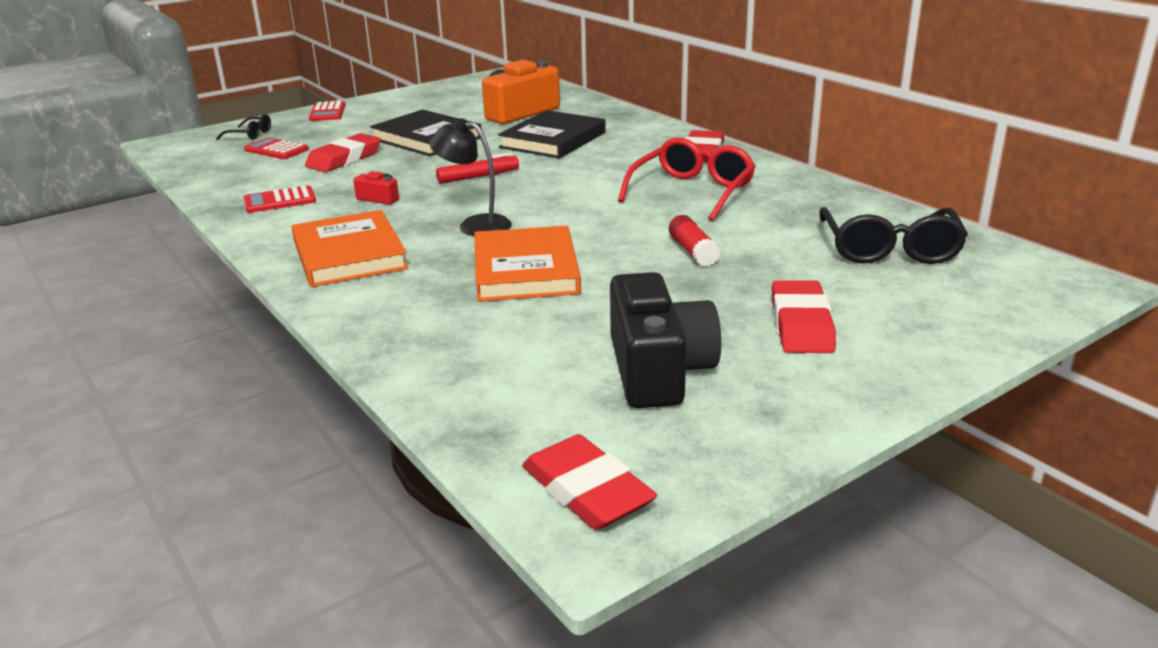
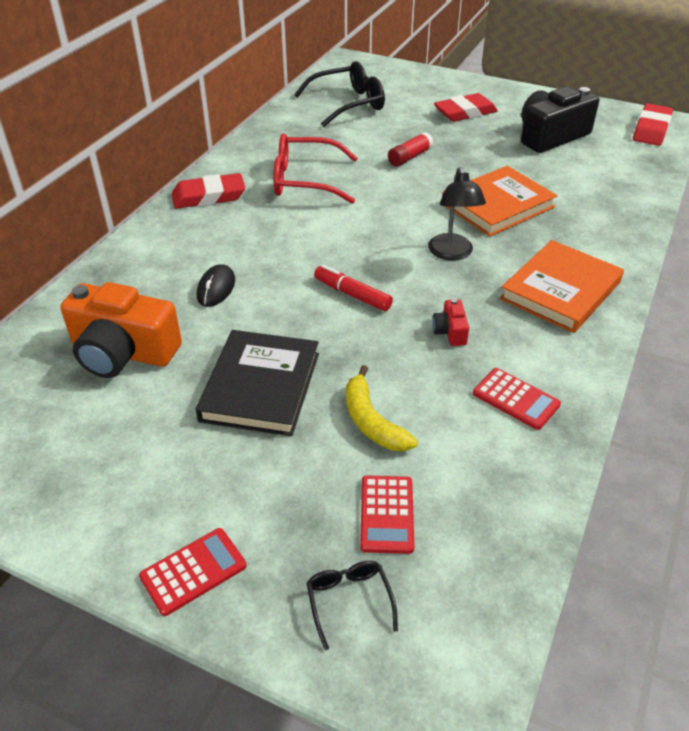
camera: 120 degrees left, 15 degrees up
(344, 159) = (372, 421): red eraser -> yellow banana
(553, 140) = (216, 288): black book -> black mouse

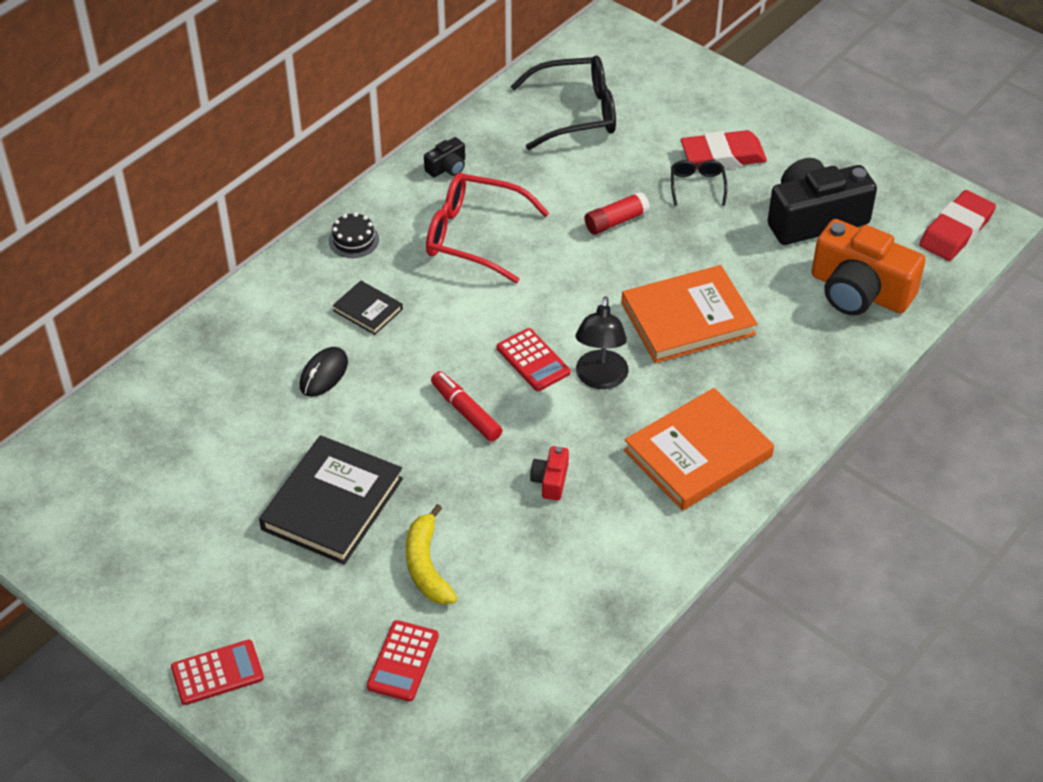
camera: 15 degrees right, 5 degrees up
(123, 352) = (209, 435): orange camera -> orange camera (859, 291)
(209, 196) = (353, 240): red eraser -> black cake
(238, 239) = (368, 310): none -> black book
(266, 144) = (447, 167): none -> black camera
(349, 601) = (340, 729): black glasses -> black glasses (697, 186)
(515, 399) = (580, 573): red calculator -> red calculator (533, 360)

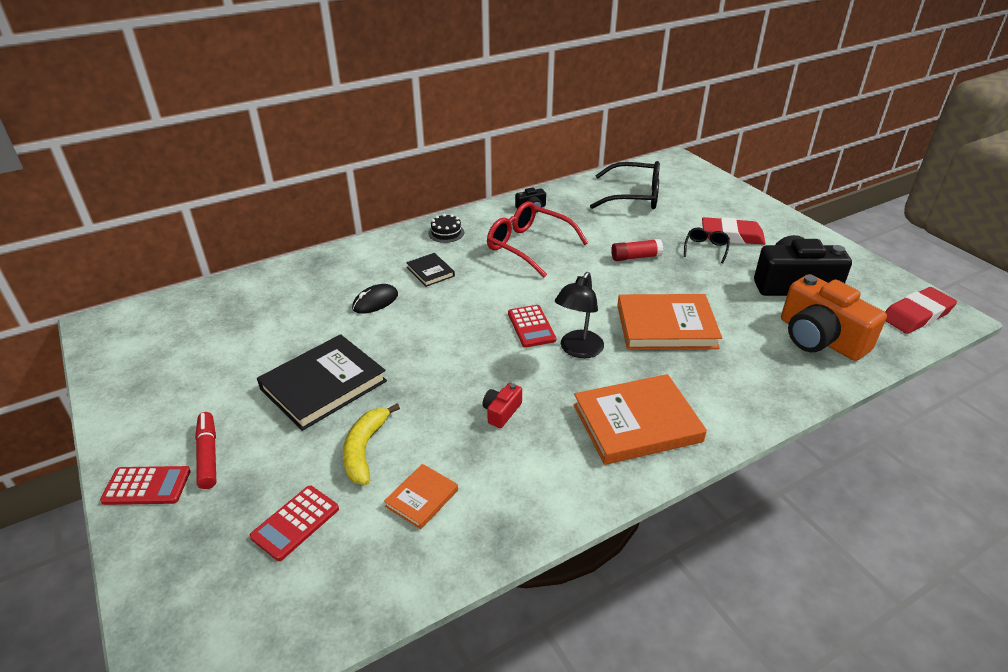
camera: 20 degrees right, 10 degrees down
(466, 412) = (461, 348): red marker -> red marker (208, 455)
(516, 599) = (422, 498): none -> orange book

